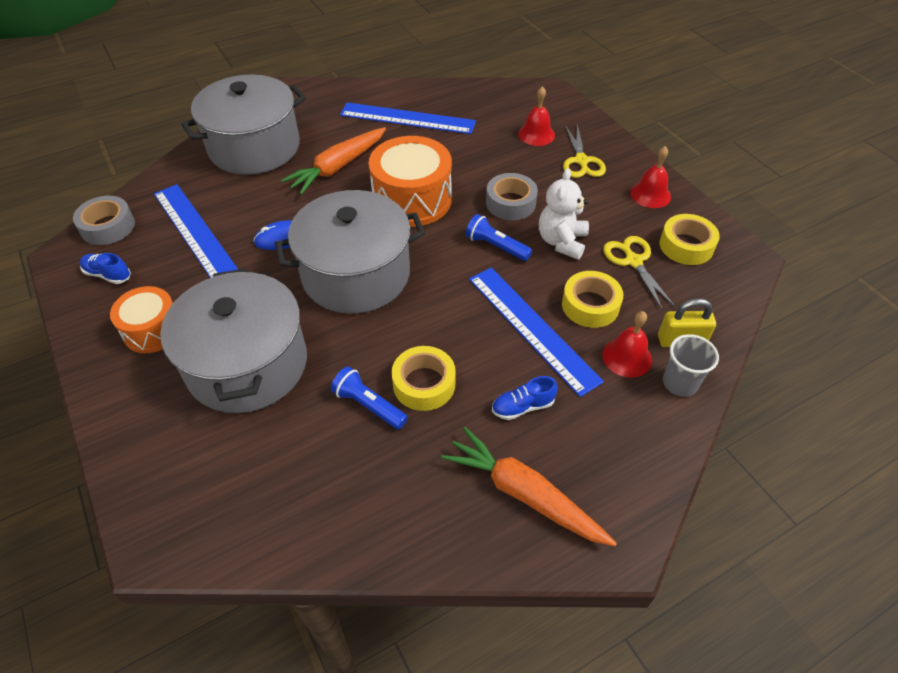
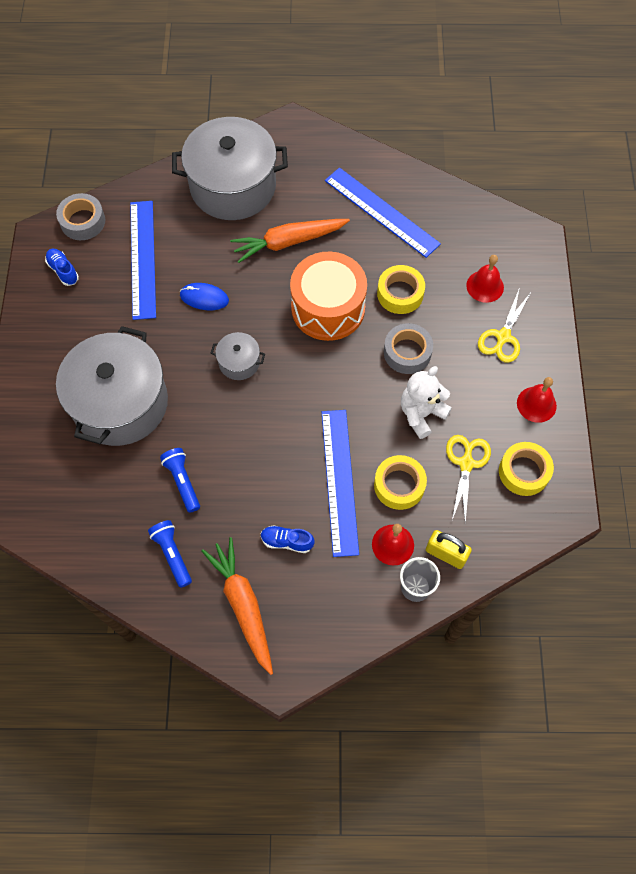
camera: 30 degrees right, 15 degrees up
(153, 330) = (71, 339): orange drum -> none
(356, 274) = (239, 362): grey pot -> grey pot, size x0.44
(424, 384) = (230, 485): yellow tape -> yellow tape (400, 294)
(496, 246) = (364, 391): blue flashlight -> blue flashlight (172, 554)

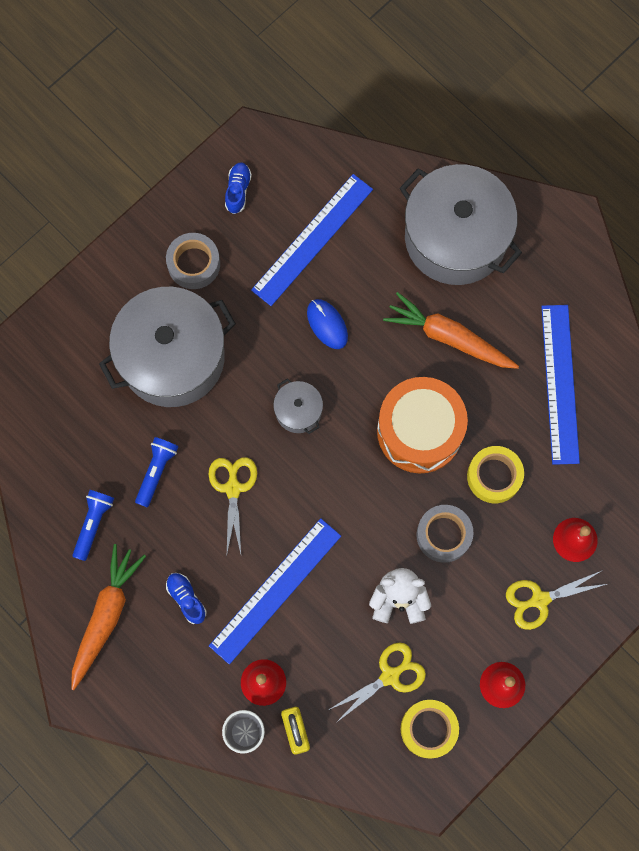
camera: 45 degrees right, 10 degrees up
(83, 221) = (297, 156): grey tape -> grey tape (194, 264)
(245, 445) = (233, 488): none -> yellow scissors
(399, 485) = (318, 640): yellow tape -> none

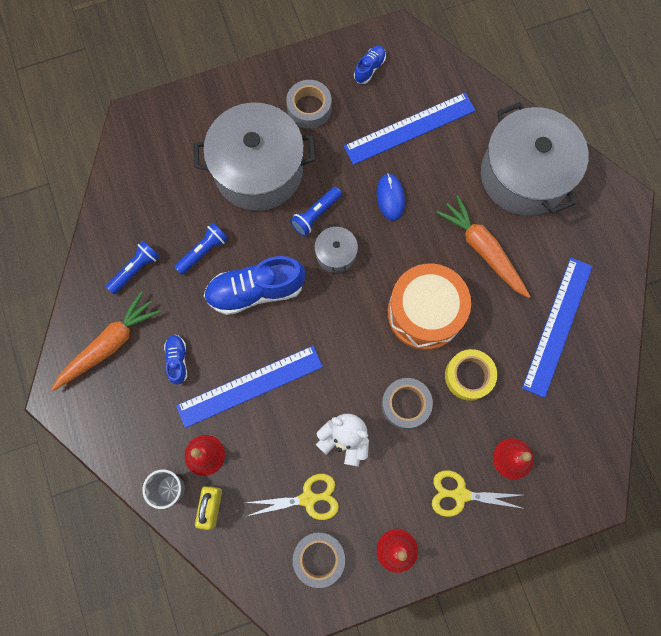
camera: 25 degrees right, 0 degrees up
(233, 488) = (256, 290): yellow scissors -> blue shoe
(257, 378) = (315, 214): none -> blue flashlight
(428, 729) = (319, 558): yellow tape -> grey tape

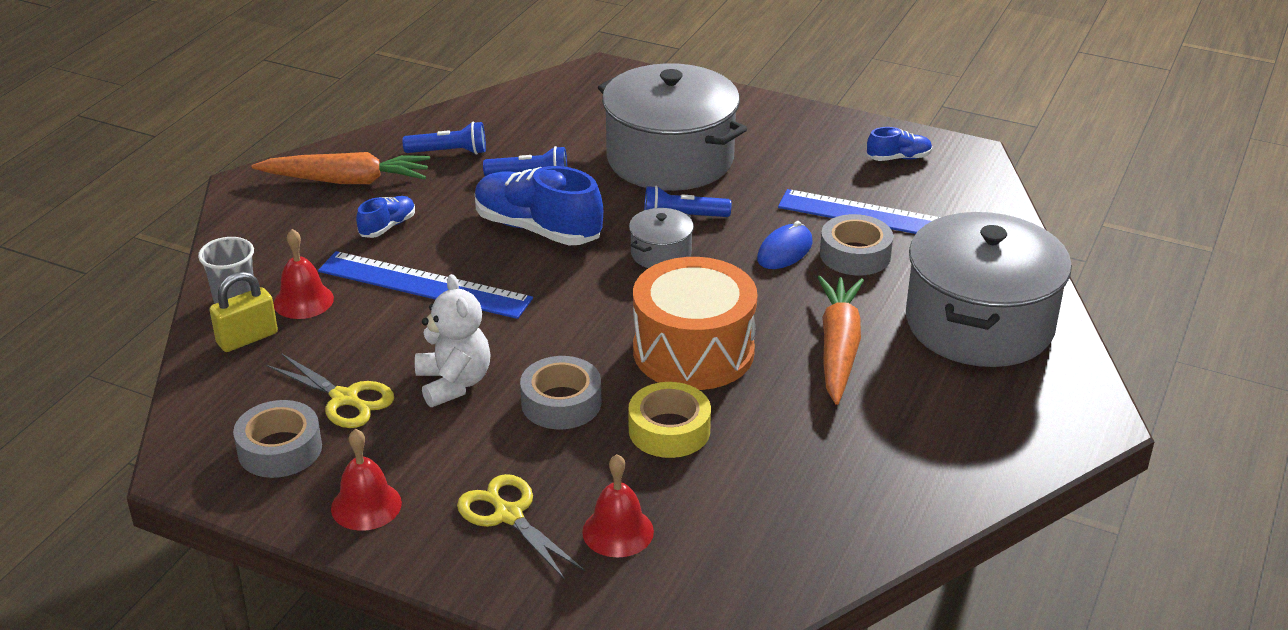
camera: 45 degrees right, 40 degrees down
(309, 108) = (789, 149): grey tape -> grey tape (855, 255)
(557, 326) = (844, 463): blue ruler -> none

